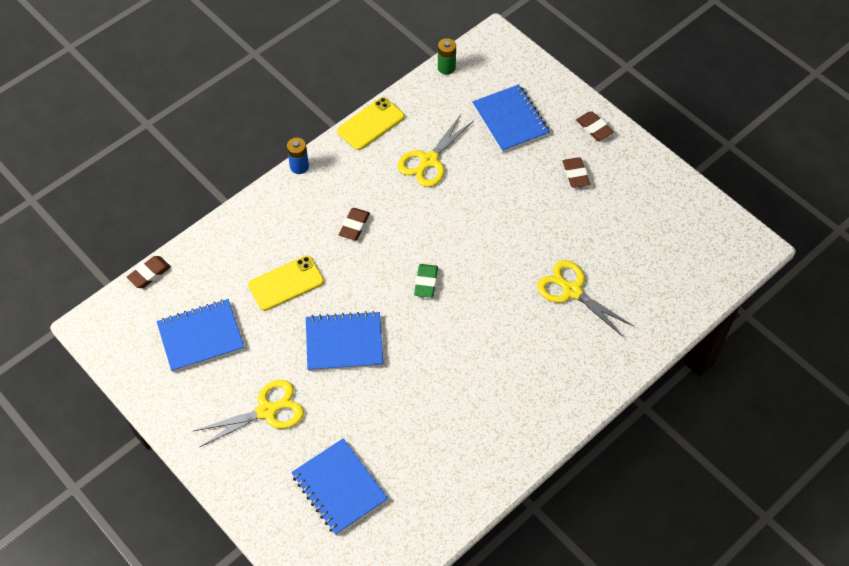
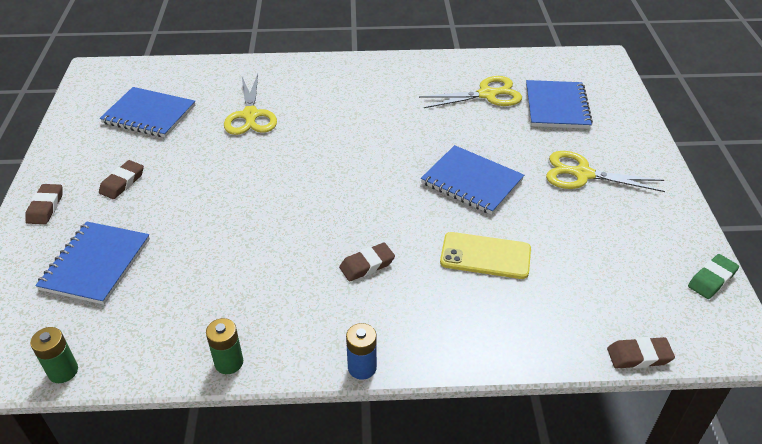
camera: 140 degrees left, 15 degrees down
(201, 337) = (611, 260): blue notebook -> blue notebook (149, 114)
(370, 124) = (229, 362): yellow phone -> green battery
(426, 282) = (354, 182): green eraser -> green eraser (711, 279)
(428, 161) = (223, 278): yellow scissors -> yellow scissors (488, 94)

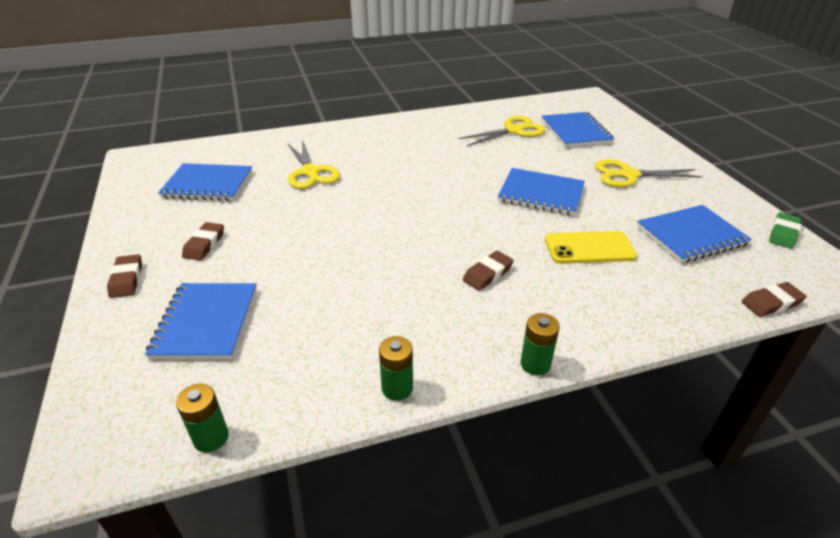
camera: 15 degrees left, 5 degrees down
(362, 367) = (535, 364): blue battery -> green battery
(604, 262) = (691, 236): none -> blue notebook

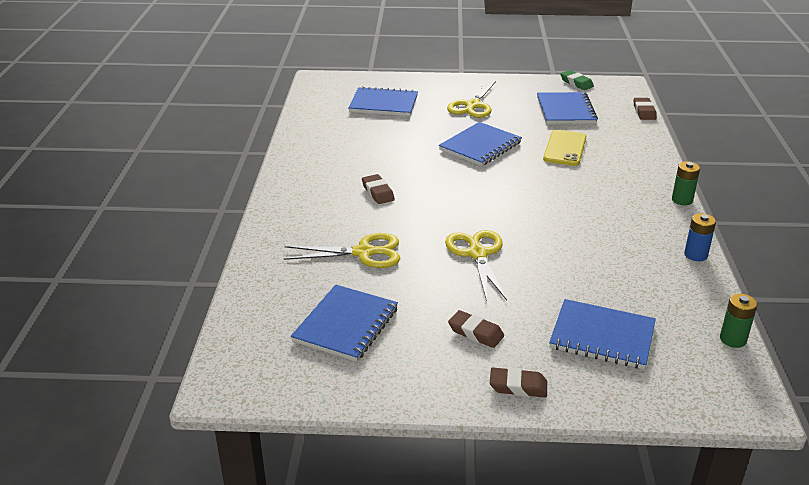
camera: 70 degrees left, 5 degrees down
(397, 388) = (695, 255): green battery -> blue battery
(487, 274) = (581, 194): brown eraser -> brown eraser (378, 192)
(514, 130) = (358, 129): yellow scissors -> yellow scissors (477, 253)

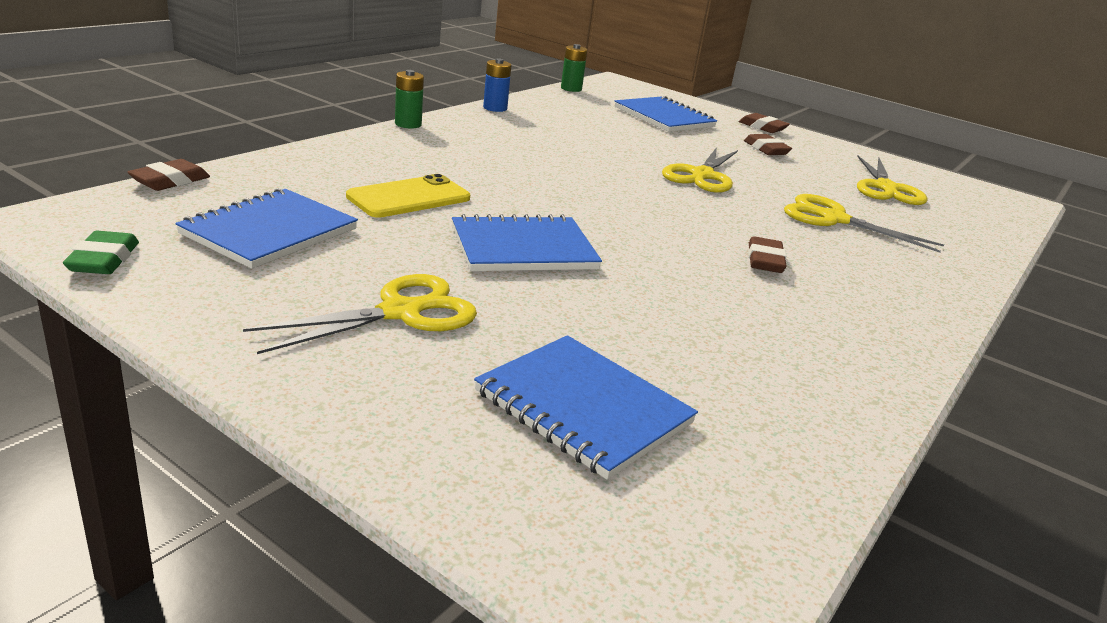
camera: 150 degrees left, 5 degrees down
(346, 325) = (886, 188): blue notebook -> yellow scissors

